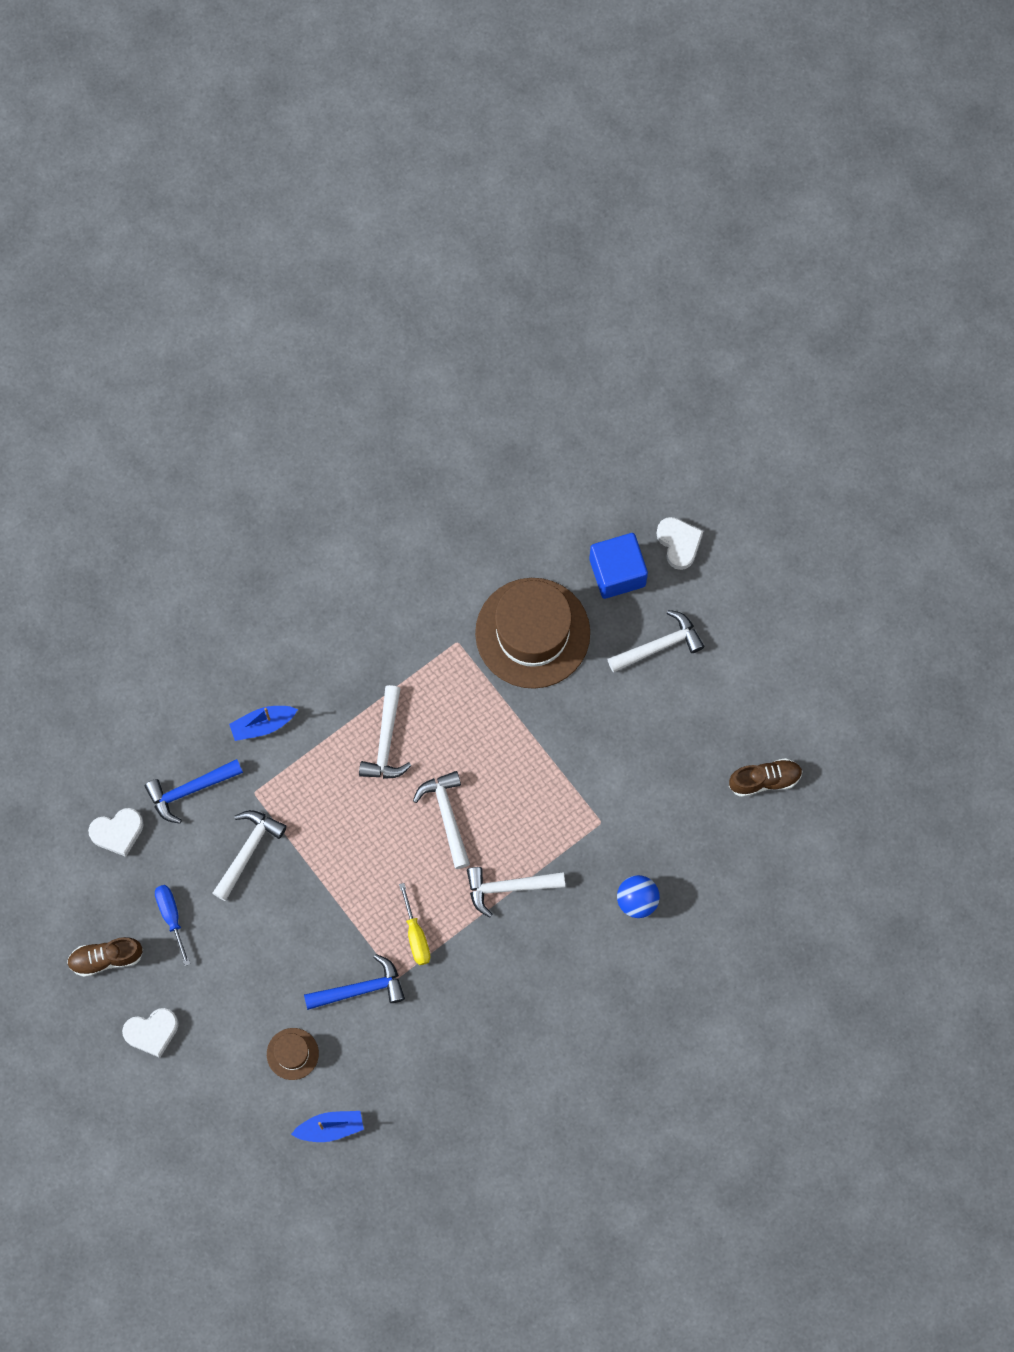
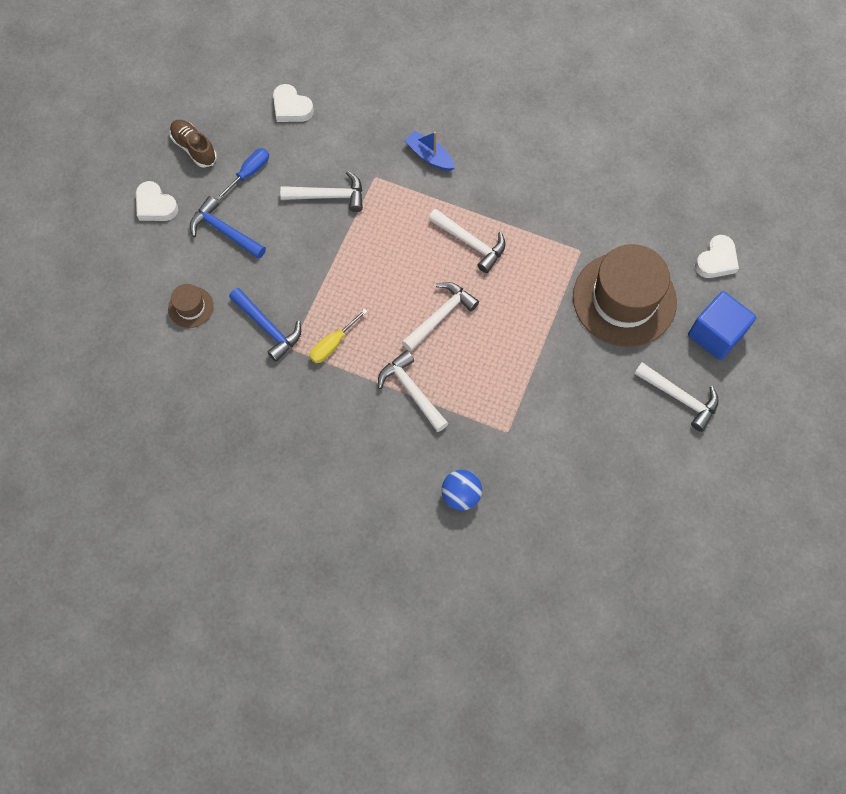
camera: 60 degrees right, 5 degrees down
(190, 790) = (351, 135): blue hammer -> blue hammer (225, 231)
(330, 1128) = (147, 364): blue boat -> none
(385, 742) = (470, 243): white hammer -> white hammer turned 120 degrees counterclockwise
(679, 543) = (772, 367): white heart -> white heart (716, 260)
(765, 780) = (626, 542): brown shoe -> none

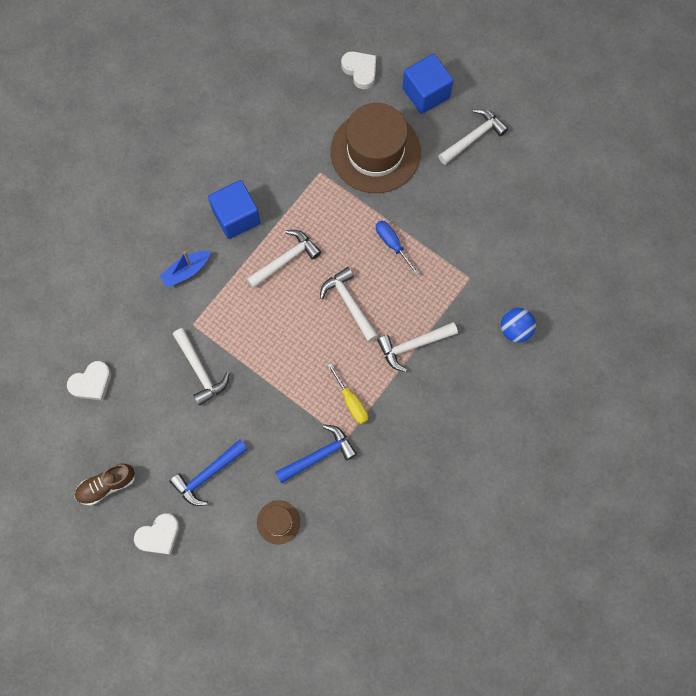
camera: 75 degrees left, 5 degrees up
(249, 173) = (151, 438): blue screwdriver -> blue screwdriver (392, 244)
(329, 196) = (200, 370): white hammer -> white hammer turned 135 degrees clockwise
(502, 185) = (236, 217): none -> blue cube

